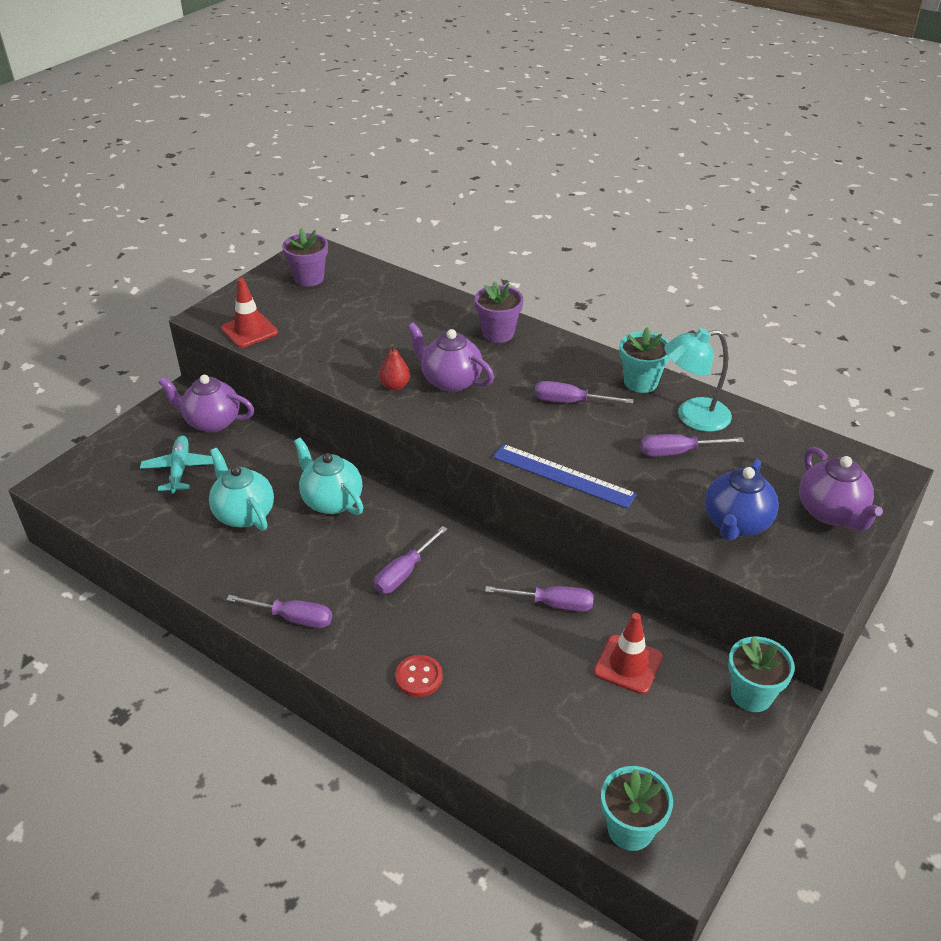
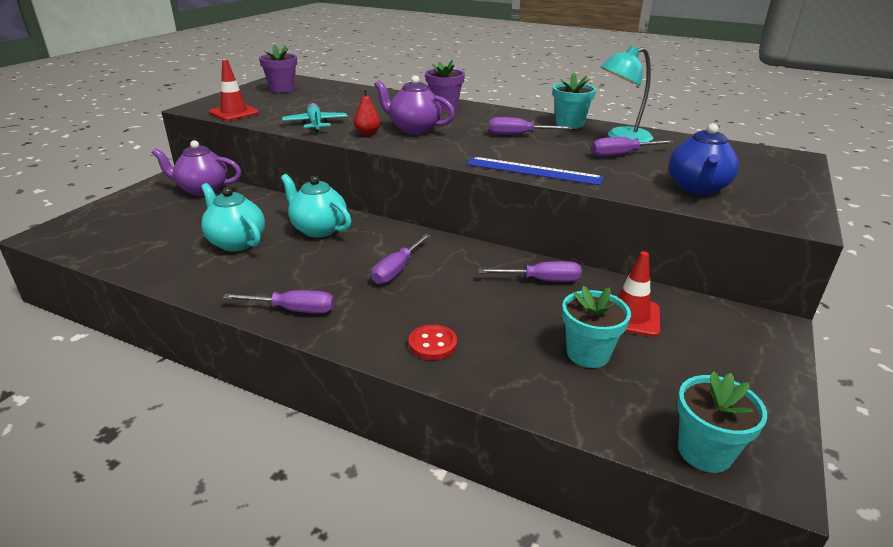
camera: 10 degrees left, 10 degrees down
(180, 470) = (173, 219): turquoise plane -> turquoise plane (315, 124)
(751, 694) = (753, 327): turquoise flower pot -> turquoise flower pot (588, 353)
(831, 512) = (769, 178): purple teapot -> none

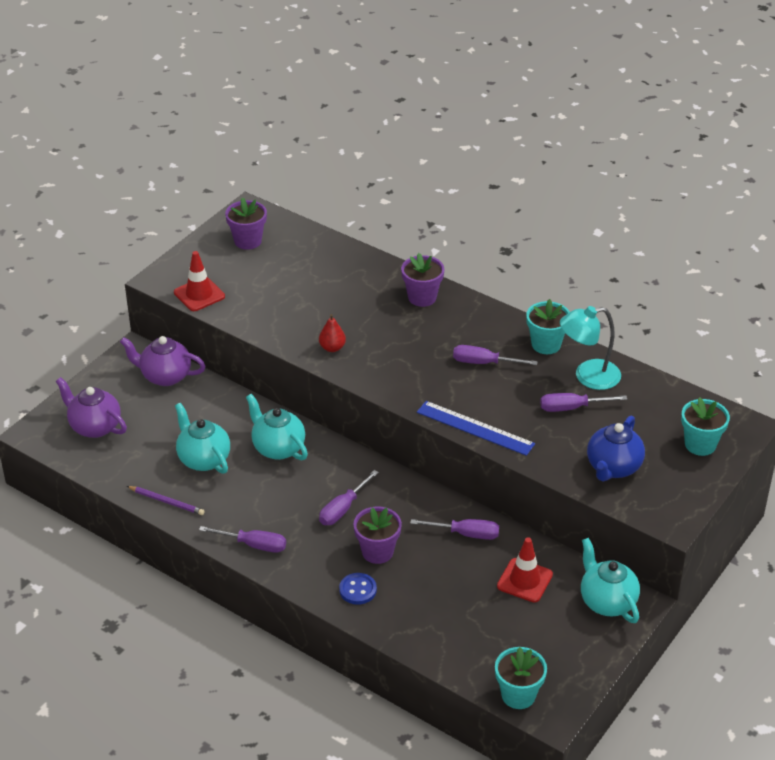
camera: 10 degrees right, 10 degrees up
(188, 279) = (167, 501): none -> purple pencil
(315, 124) = (282, 324): turquoise plane -> none
(414, 129) = (380, 343): purple teapot -> purple teapot (94, 427)
(432, 344) = (358, 590): red button -> blue button
(446, 304) = (377, 552): none -> purple flower pot
(588, 353) = (474, 612): turquoise flower pot -> turquoise flower pot (700, 444)
(737, 328) = (607, 601): none -> turquoise teapot

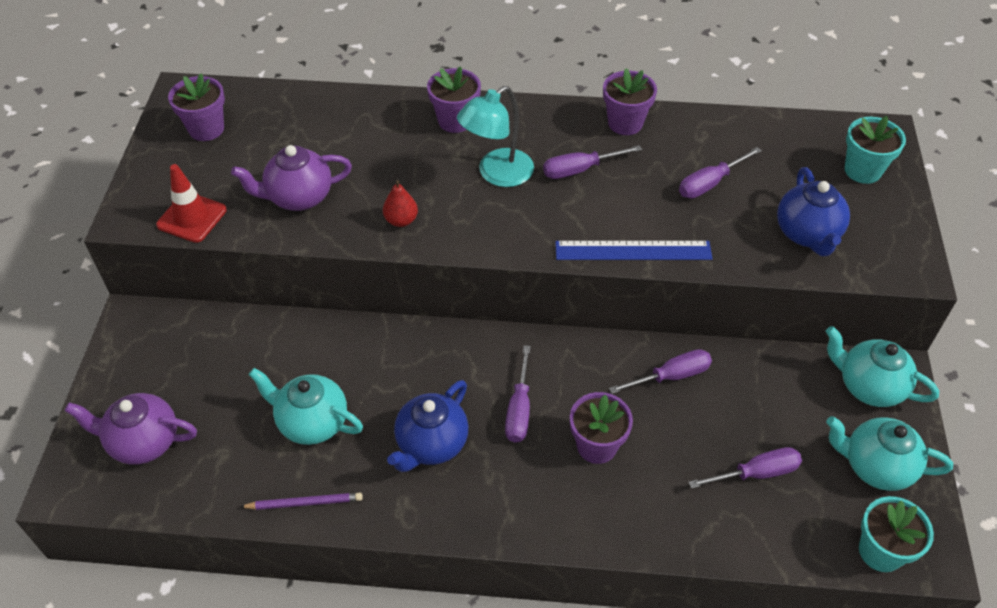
camera: 30 degrees left, 10 degrees up
(165, 376) = (192, 334): purple teapot -> purple teapot (298, 197)
(254, 545) = (452, 509): purple screwdriver -> purple screwdriver (757, 473)
(269, 504) = (431, 444): none -> blue teapot
(278, 448) = (390, 367): turquoise teapot -> turquoise teapot (875, 466)
(358, 590) = (612, 507): blue button -> none
(524, 580) = (772, 403): red traffic cone -> none
(546, 344) = (625, 123): turquoise flower pot -> purple flower pot
(588, 376) = (695, 141): turquoise lamp -> turquoise lamp (497, 174)

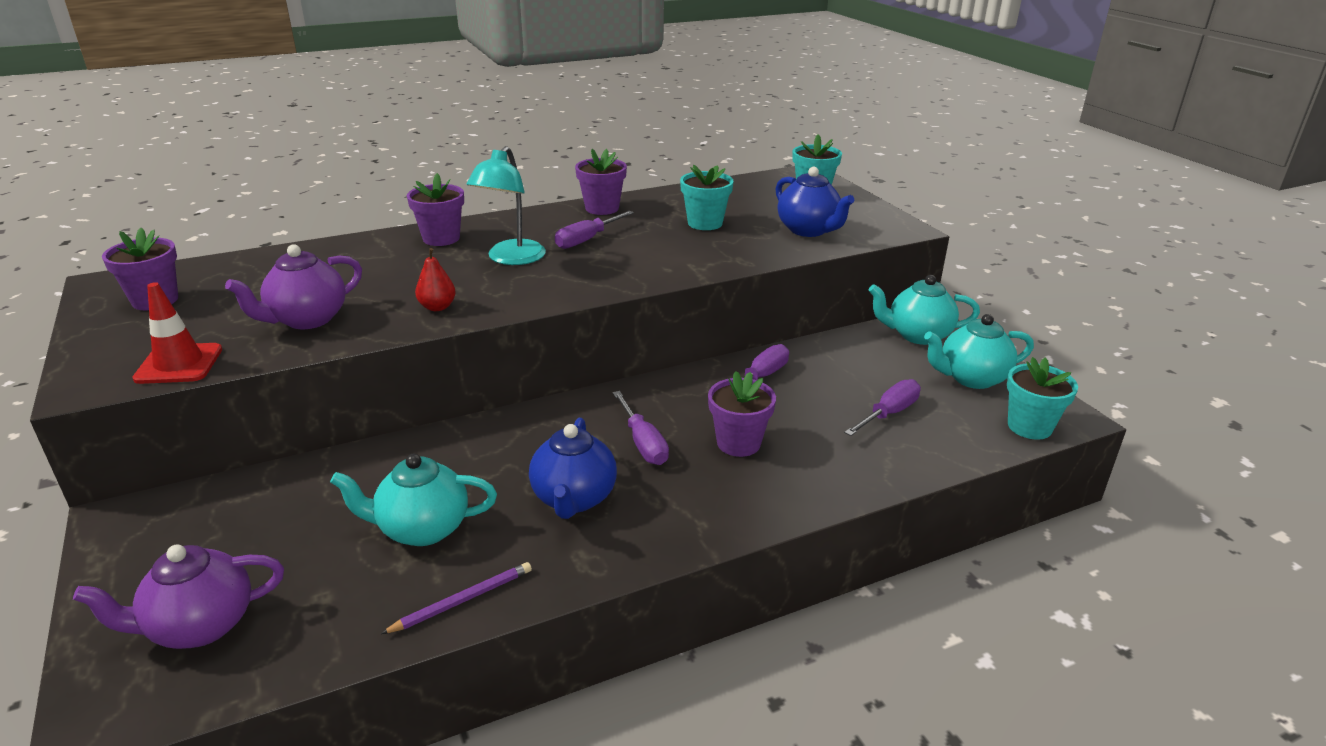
camera: 30 degrees left, 20 degrees down
(633, 250) = (679, 271): blue ruler -> none
(709, 184) = (705, 223): purple screwdriver -> turquoise flower pot

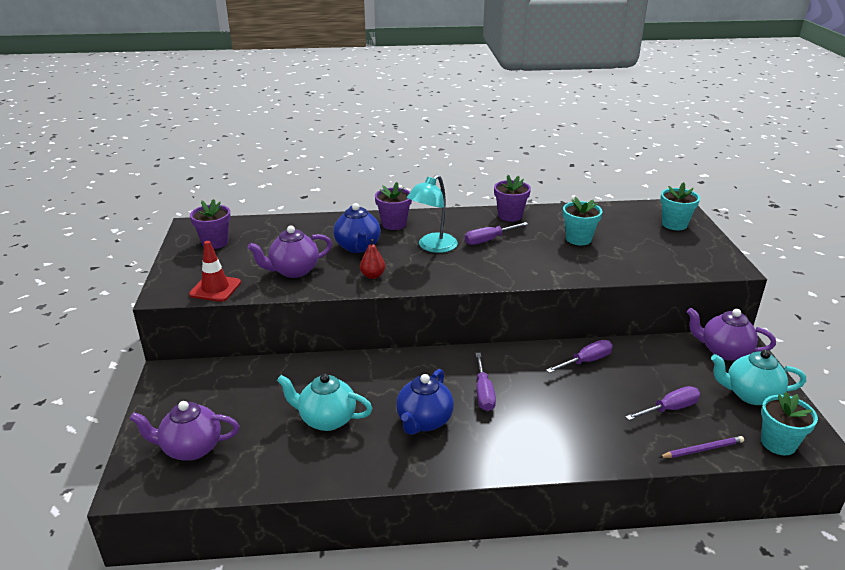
camera: 20 degrees right, 0 degrees up
(462, 600) = (334, 470): purple pencil -> purple pencil (702, 449)
(738, 443) = (548, 407): purple flower pot -> none
(809, 230) = (654, 257): blue teapot -> blue teapot (358, 247)
(917, 335) = (723, 351): turquoise teapot -> purple teapot

